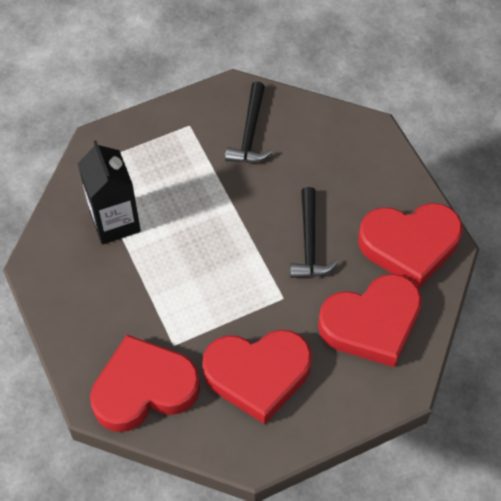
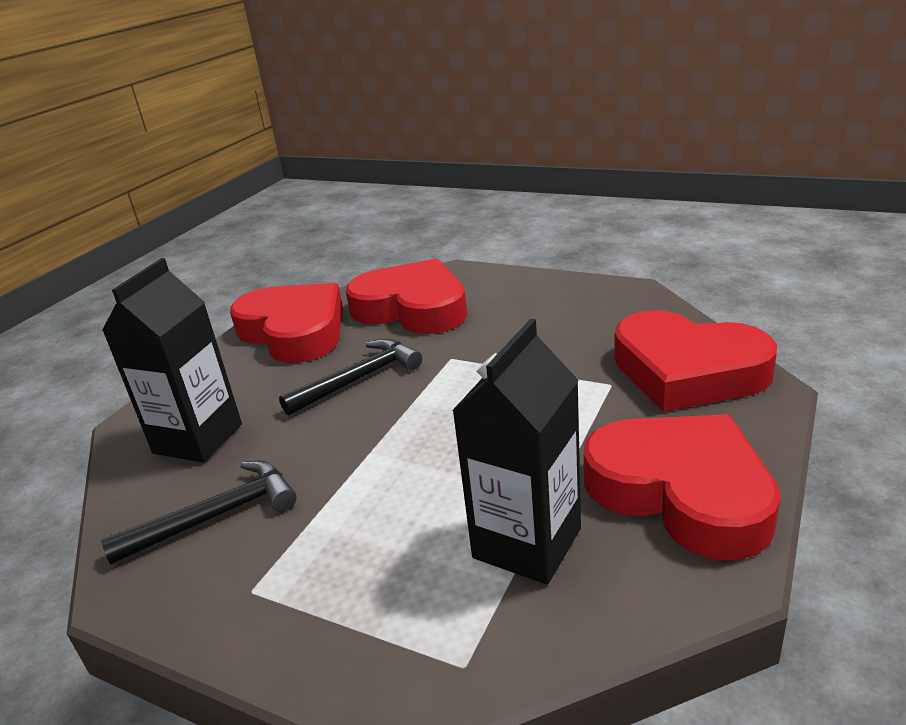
camera: 125 degrees left, 30 degrees down
(257, 375) = (556, 327): red heart -> red heart (681, 492)
(325, 150) = (198, 438): none -> black carton

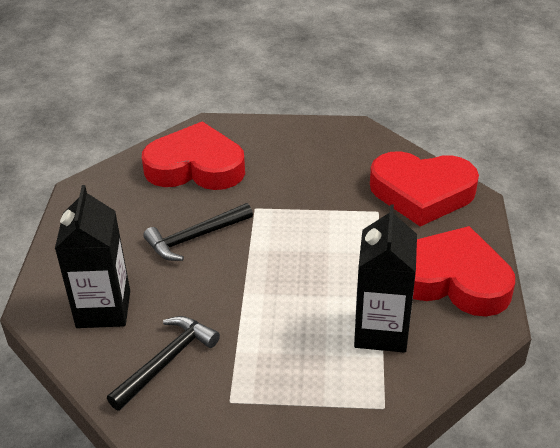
camera: 25 degrees left, 10 degrees up
(294, 331) = (110, 203): red heart -> none
(358, 379) = (195, 237): black hammer -> black hammer turned 150 degrees counterclockwise

